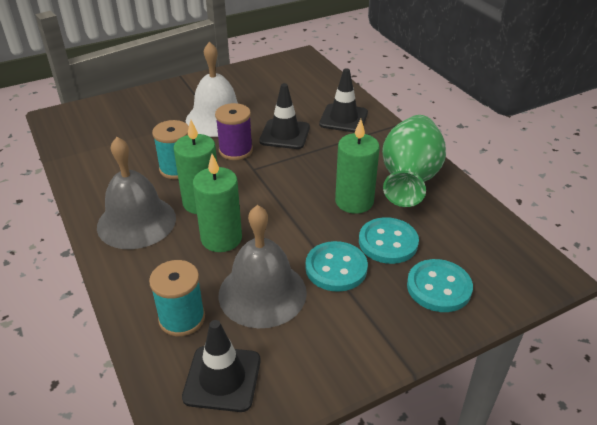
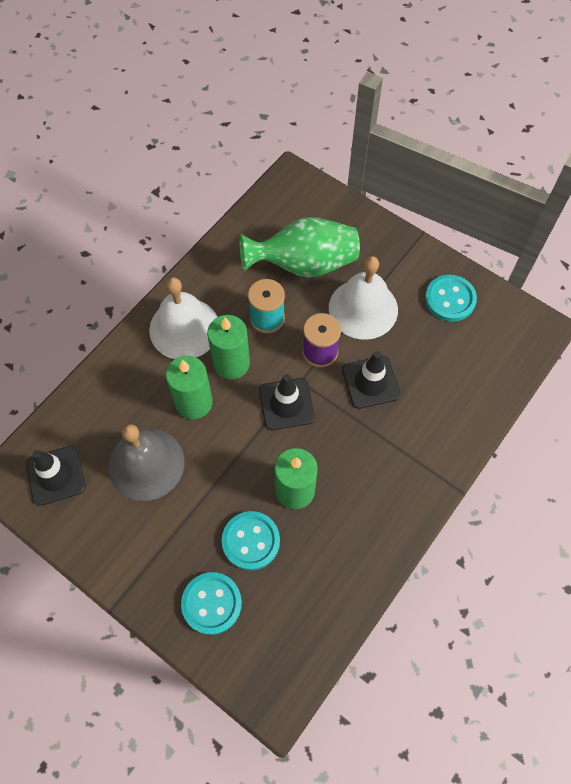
camera: 65 degrees right, 25 degrees up
(136, 222) = (184, 328): grey bell -> white bell
(182, 318) = (98, 420): turquoise spool -> none
(336, 268) = (198, 509): turquoise button -> turquoise button (450, 299)
(343, 118) = (432, 426): black traffic cone -> black traffic cone (286, 404)
(409, 179) = (357, 530): green vase -> green vase (304, 264)

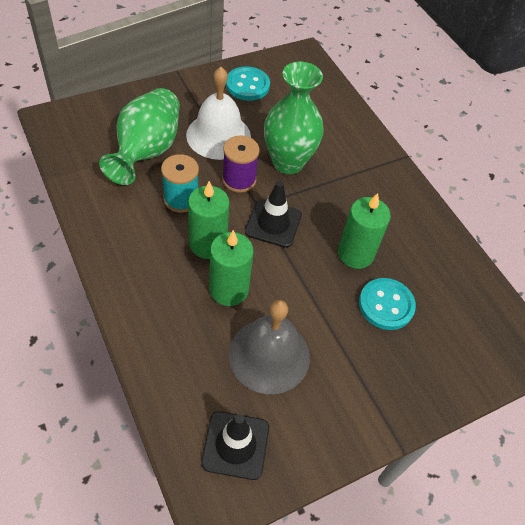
camera: 70 degrees left, 10 degrees down
(184, 328) = (145, 263): white bell -> none
(211, 603) = (430, 359): turquoise button -> none
(370, 382) = (288, 162): black traffic cone -> green vase

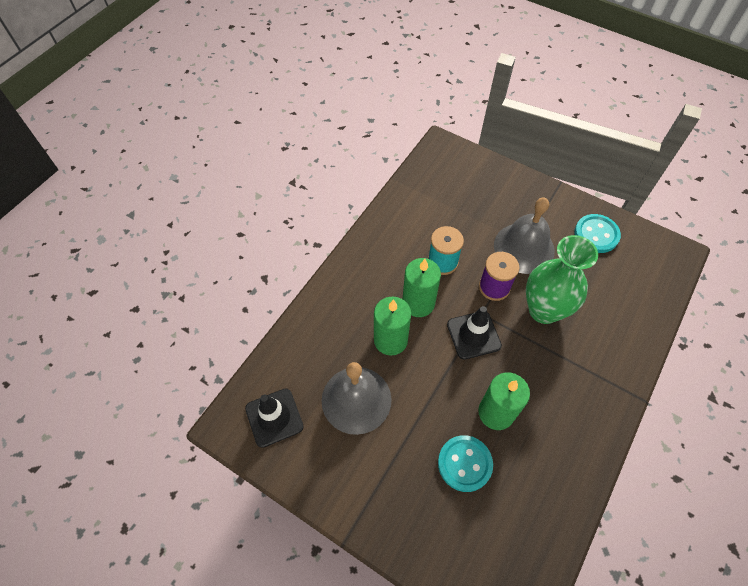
camera: 65 degrees right, 5 degrees up
(147, 151) = (466, 214): green vase -> none
(218, 135) = (524, 248): white bell -> grey bell

